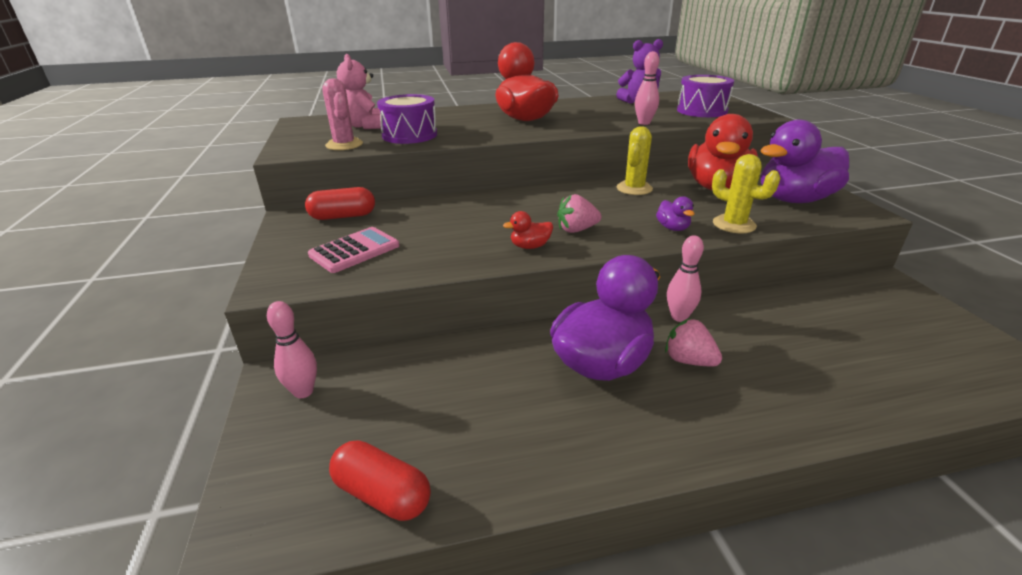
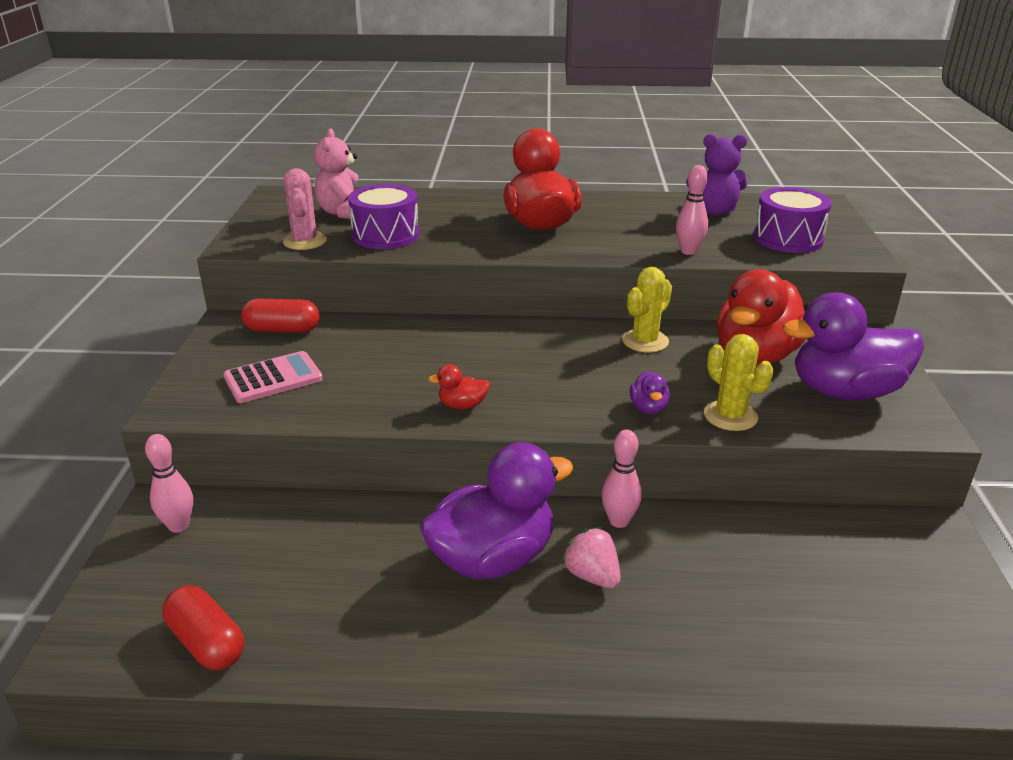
camera: 15 degrees right, 0 degrees up
(576, 230) = (530, 391): pink strawberry -> none

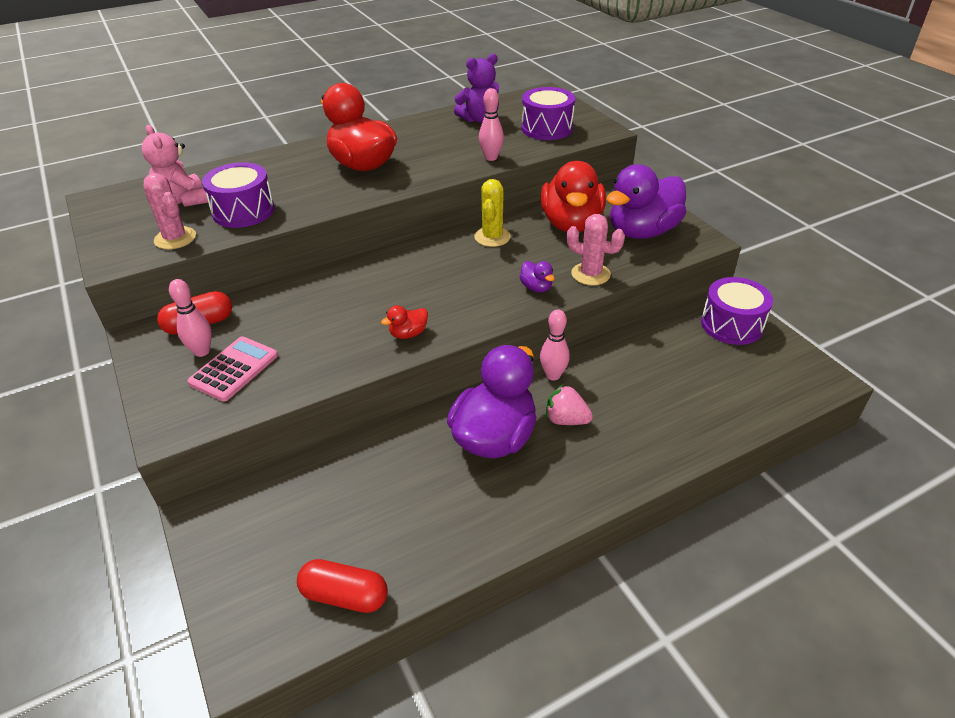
camera: 30 degrees left, 10 degrees up
(179, 526) = (234, 522): pink bowling pin -> pink bowling pin (202, 351)
(730, 416) = (590, 274): yellow cactus -> pink cactus
(919, 556) = (731, 325): none -> purple drum

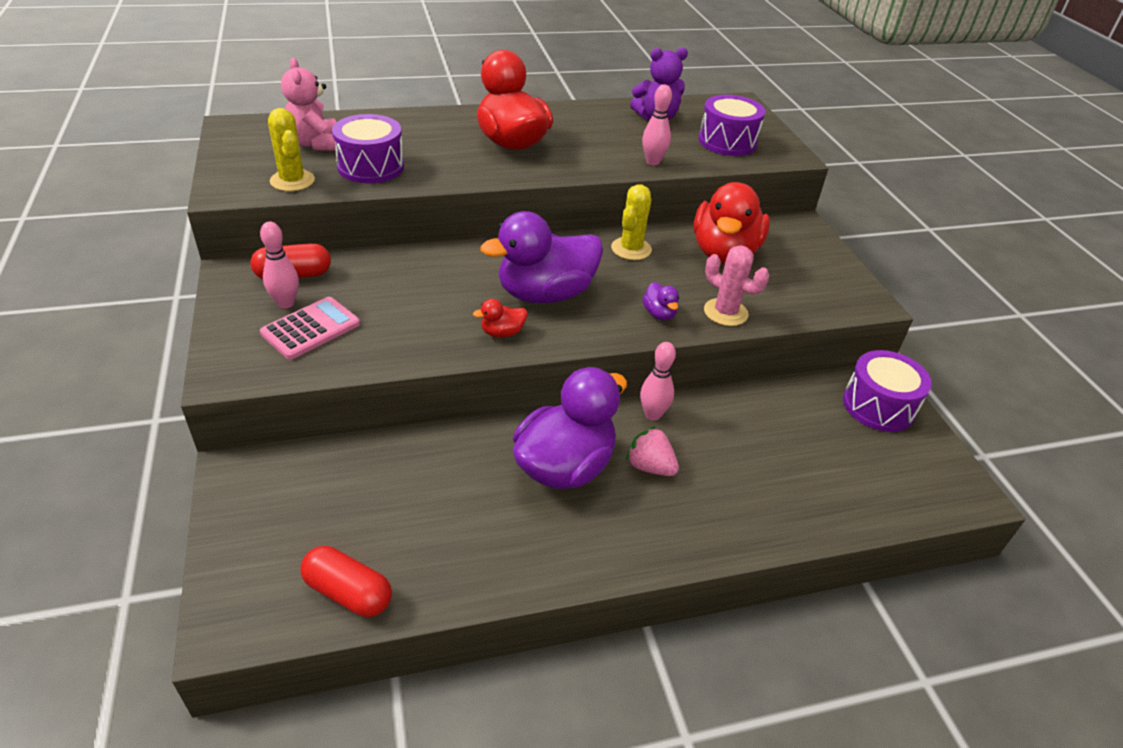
camera: 10 degrees right, 0 degrees up
(175, 238) = (292, 181): pink cactus -> yellow cactus
(642, 232) = (802, 278): purple duck -> purple duck (545, 294)

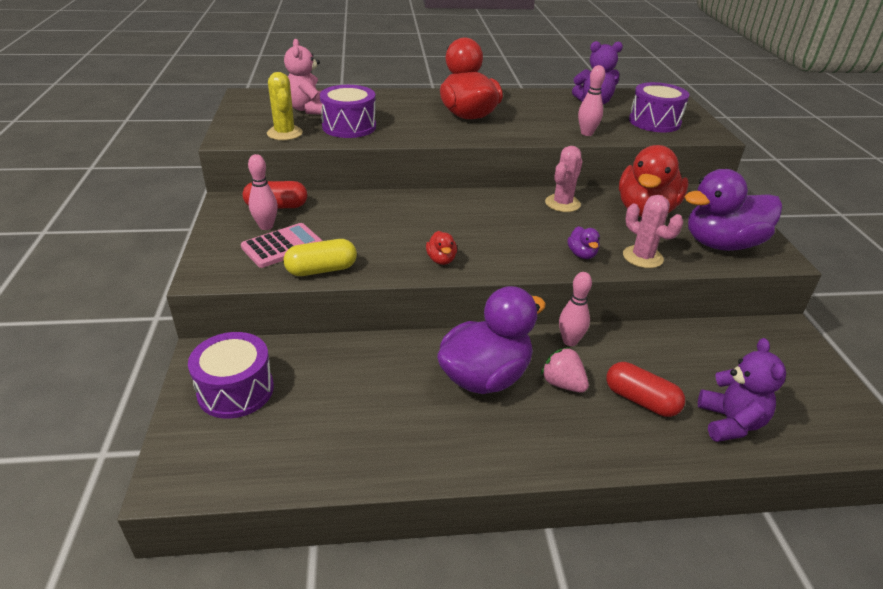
camera: 10 degrees right, 5 degrees down
(348, 592) = (279, 462): red capsule -> red capsule (641, 400)
(364, 357) = (321, 270): none -> yellow capsule
(502, 333) = (441, 260): red duck -> red duck turned 90 degrees counterclockwise
(545, 294) = (483, 233): purple duck -> purple duck (721, 244)
(631, 249) = (562, 203): yellow cactus -> pink cactus
(827, 494) = (730, 422): none -> purple teddy bear
(878, 406) = (785, 351): purple drum -> purple drum (236, 390)

